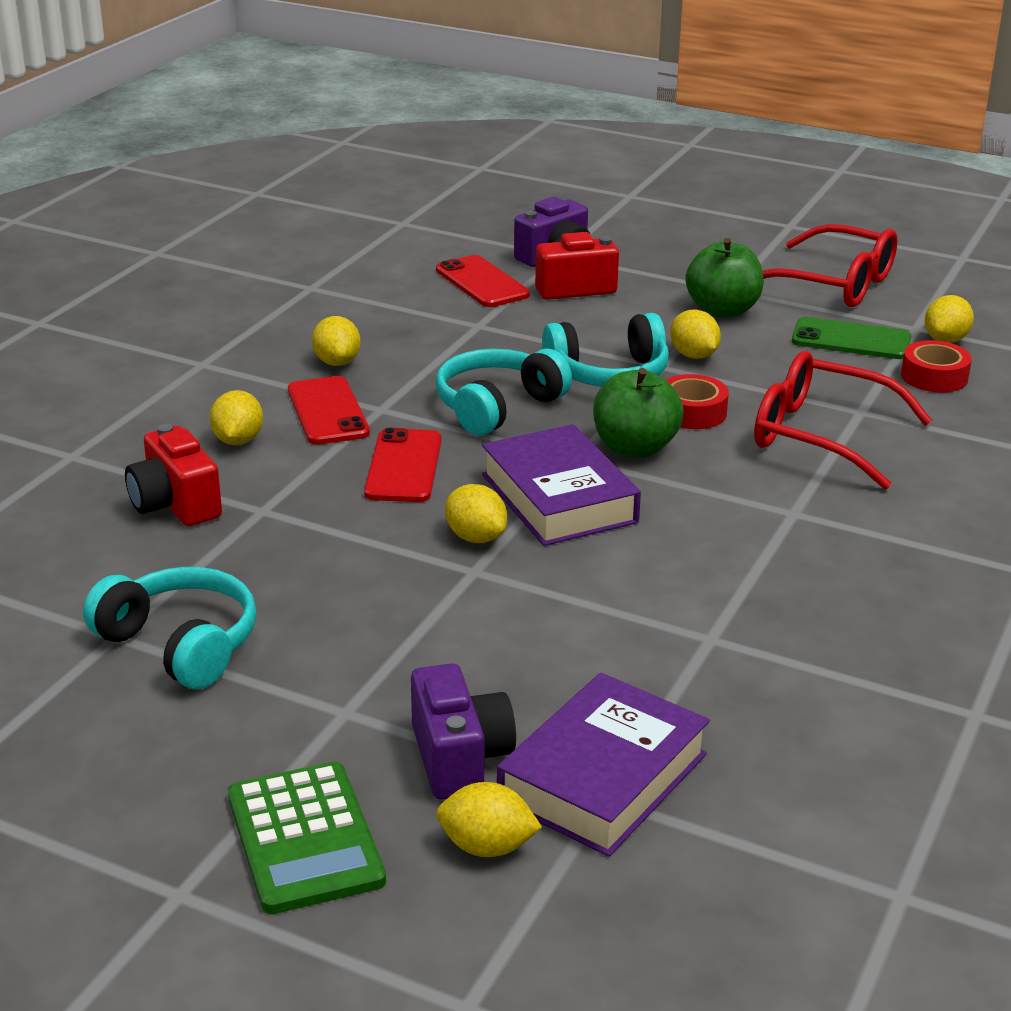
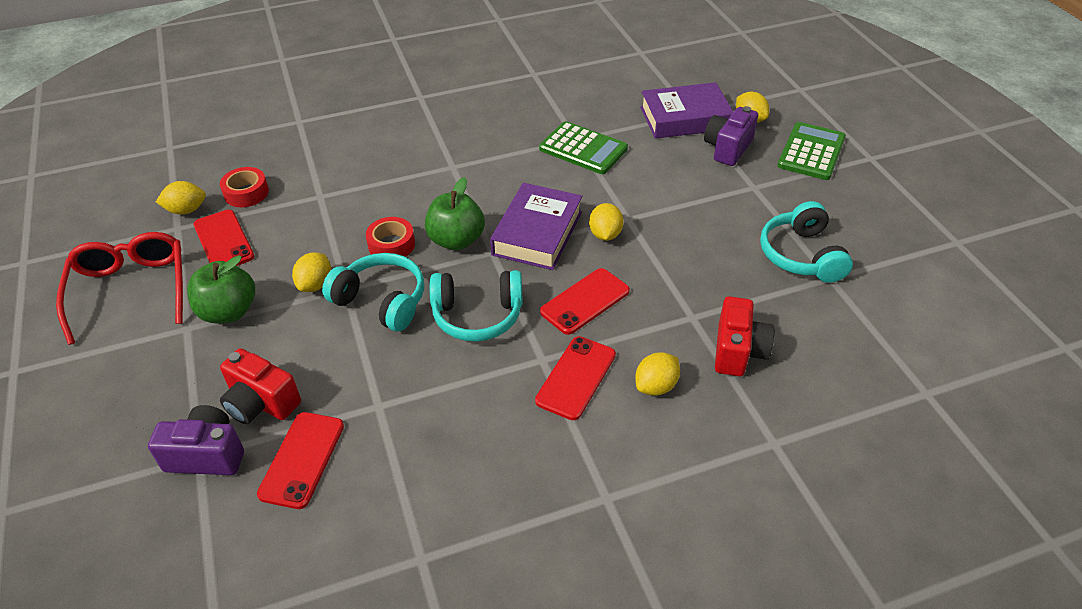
camera: 135 degrees left, 15 degrees up
(337, 362) = (515, 429): yellow lemon -> none
(675, 628) = (583, 149): none -> green calculator
(821, 436) = (365, 194): red glasses -> none
(851, 340) = (223, 241): green phone -> red phone

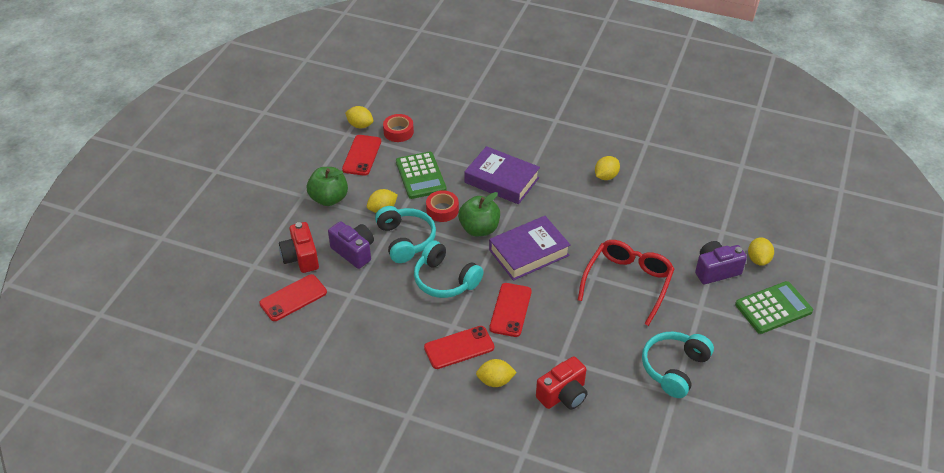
camera: 40 degrees right, 0 degrees up
(131, 290) = (296, 158): red glasses -> red glasses (628, 283)
(207, 455) = (257, 267): purple camera -> purple camera (354, 252)
(583, 149) = (618, 214): green calculator -> green calculator (420, 176)
(585, 301) = (510, 310): red phone -> red phone turned 75 degrees counterclockwise
(605, 234) = (567, 278): yellow lemon -> yellow lemon (606, 176)
(685, 118) = (712, 232): purple book -> purple book (501, 180)

